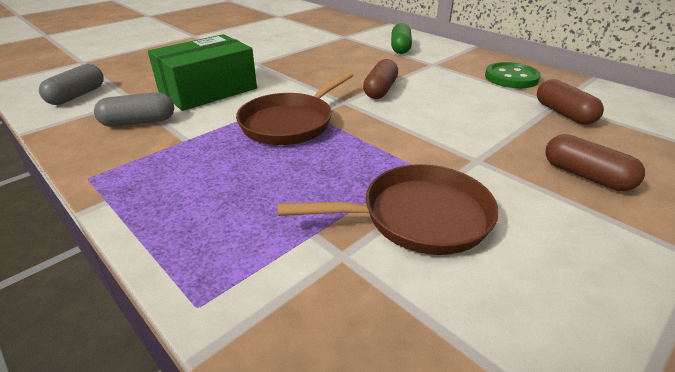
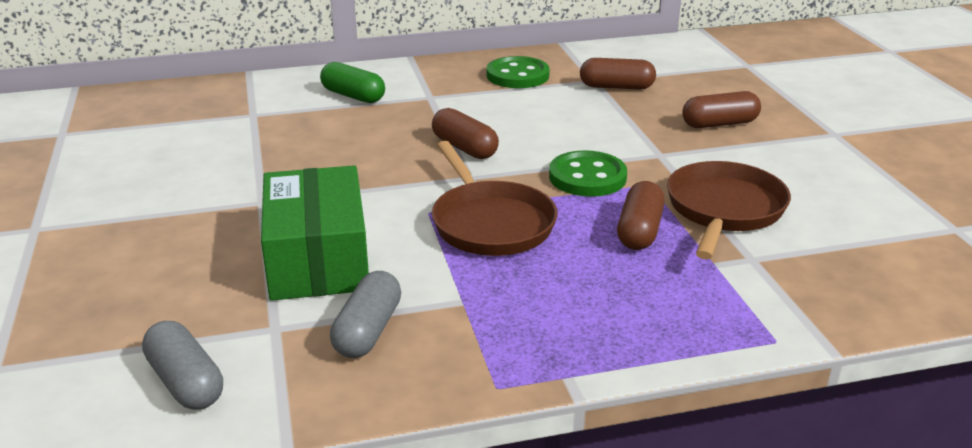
camera: 60 degrees left, 5 degrees down
(335, 181) = (639, 231): none -> brown capsule
(395, 139) = (587, 177): none -> green button

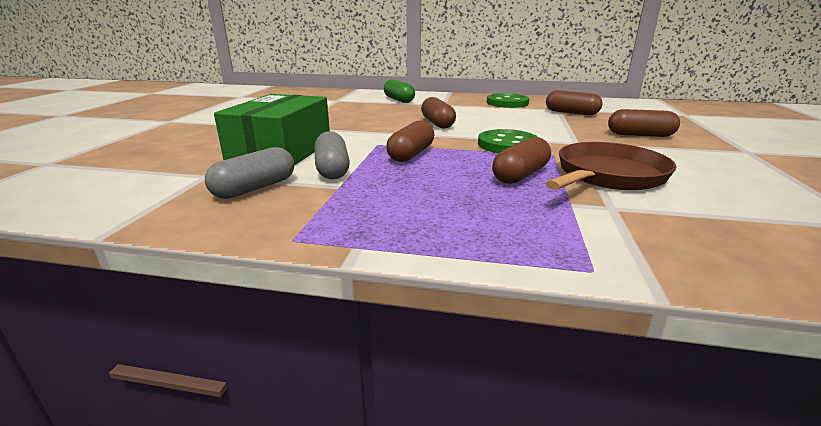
camera: 25 degrees right, 5 degrees down
(185, 382) = (113, 189): grey capsule -> grey capsule (332, 169)
(490, 223) = (411, 154): brown pan -> brown capsule

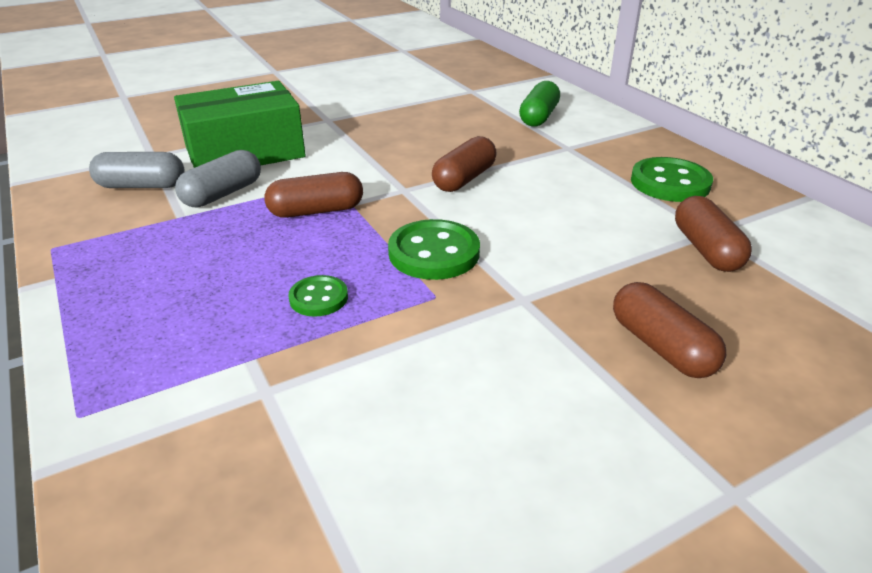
camera: 50 degrees right, 10 degrees up
(520, 175) = (318, 298): brown capsule -> green button
(607, 176) = (387, 361): brown pan -> none

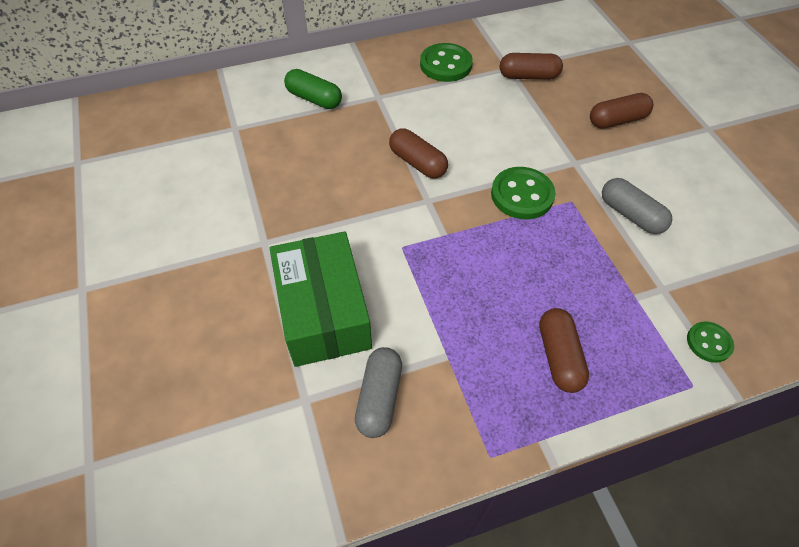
camera: 80 degrees left, 20 degrees up
(223, 194) = (411, 325): grey capsule -> grey capsule (631, 215)
(316, 211) = (453, 257): brown capsule -> brown capsule (559, 356)
(318, 298) = (572, 260): green button -> green button (709, 343)

